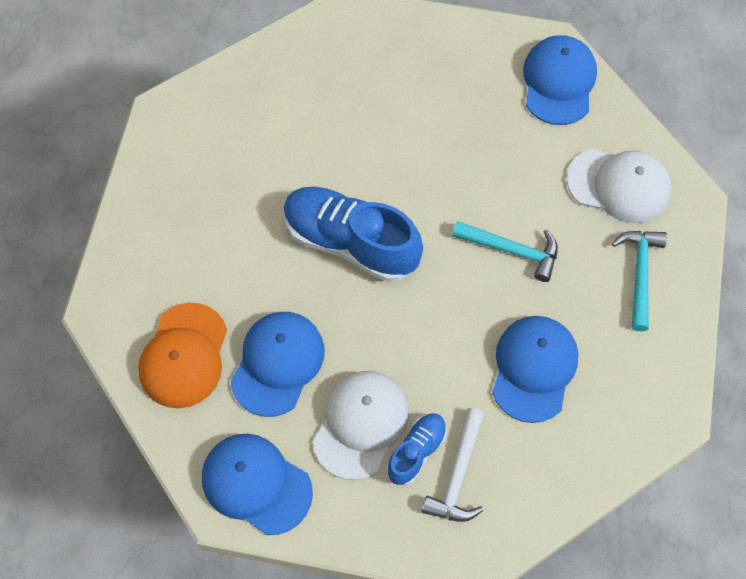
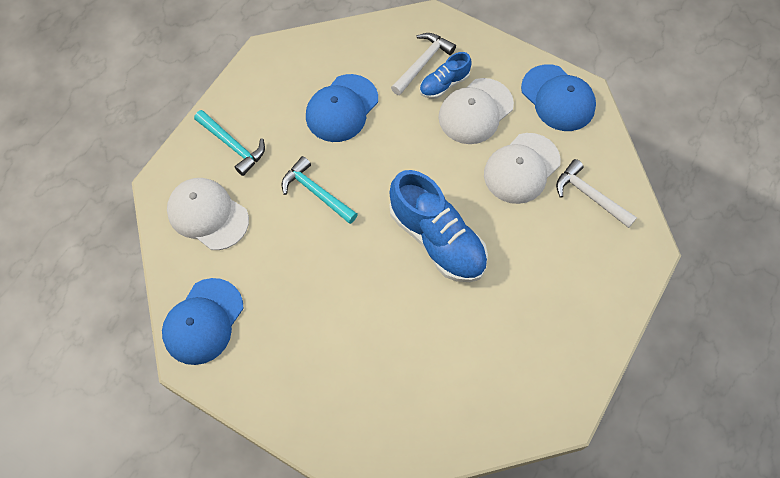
camera: 160 degrees left, 0 degrees up
(184, 356) = (589, 196): orange cap -> white hammer
(277, 363) = (521, 168): blue cap -> white cap
(639, 274) = (233, 145): turquoise hammer -> turquoise hammer turned 75 degrees counterclockwise

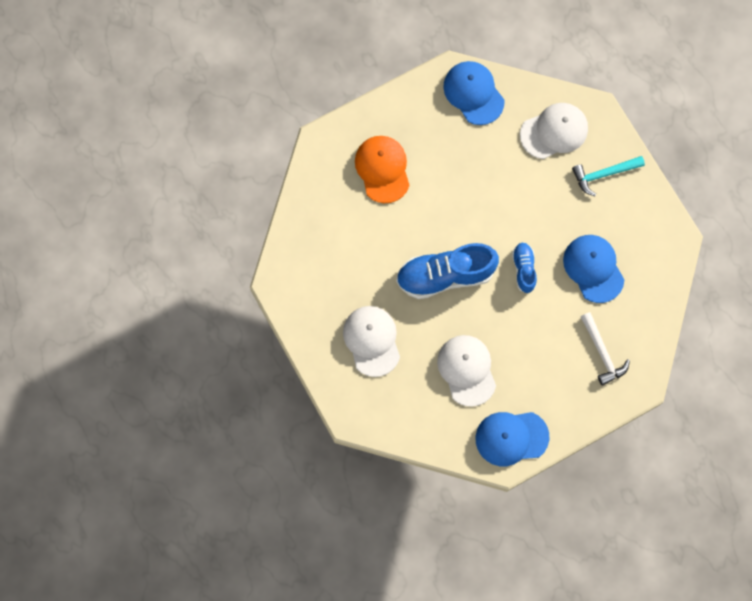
camera: 120 degrees right, 10 degrees up
(316, 192) = (530, 213): turquoise hammer -> none
(354, 372) = (382, 169): none -> orange cap
(444, 84) = (573, 358): blue shoe -> blue shoe (524, 269)
(475, 111) = (535, 366): white cap -> white cap (372, 341)
(589, 196) = (416, 405): white hammer -> none

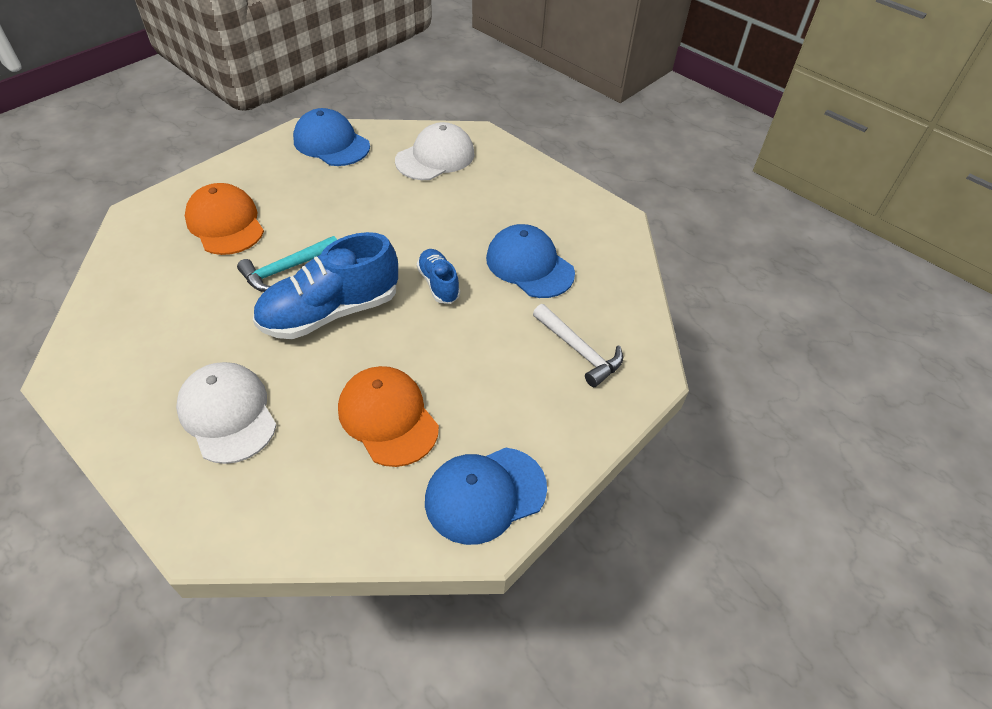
camera: 20 degrees left, 25 degrees down
(467, 370) = (388, 417): white cap -> orange cap
(603, 174) = (506, 181): turquoise hammer -> turquoise hammer (286, 269)

